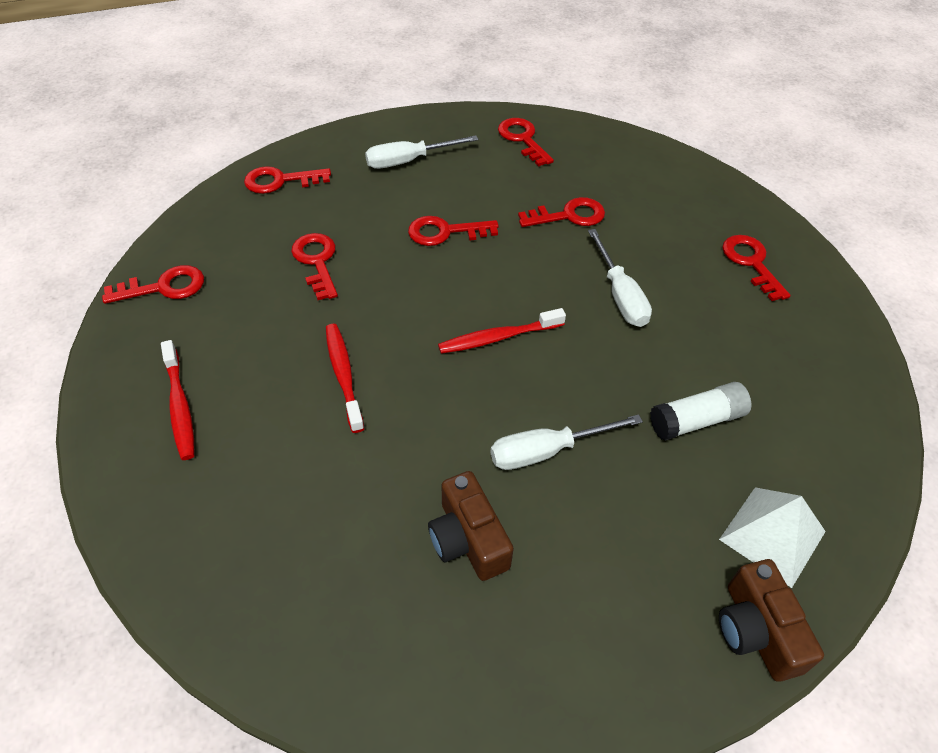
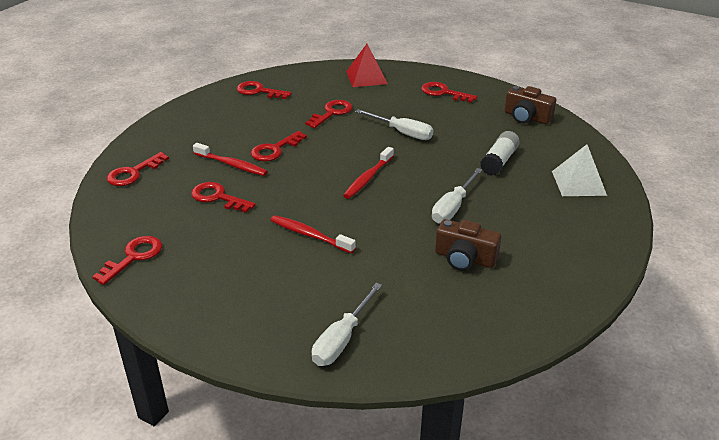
camera: 40 degrees left, 15 degrees down
(180, 406) = (234, 300): red toothbrush -> red toothbrush (232, 165)
(409, 161) = (205, 128): white screwdriver -> white screwdriver (342, 339)
(674, 184) = (366, 77): none -> red pyramid
(756, 631) = (613, 216): brown camera -> brown camera (526, 117)

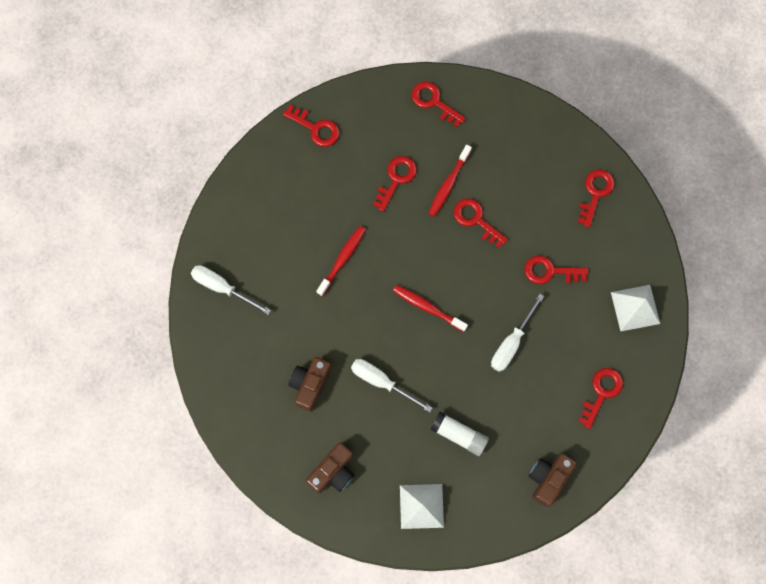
camera: 90 degrees right, 40 degrees up
(332, 113) = (550, 271): red key -> red key turned 150 degrees clockwise
(366, 77) = (635, 307): red pyramid -> white pyramid
(562, 240) = (333, 471): none -> brown camera

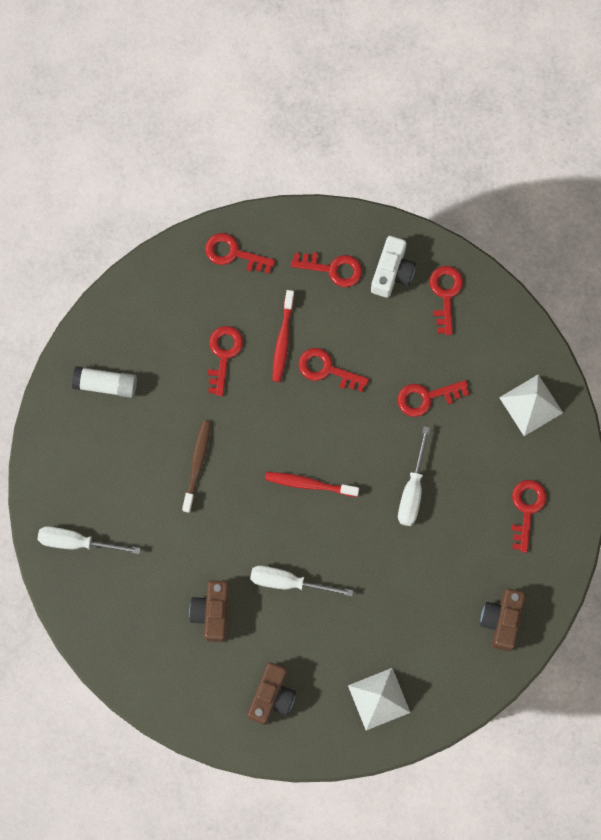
camera: 20 degrees left, 0 degrees up
(316, 128) = (113, 329): red key -> red key (333, 269)
(342, 259) = (197, 464): red toothbrush -> brown toothbrush
(459, 434) = (391, 609): white glue stick -> white glue stick (106, 384)
(557, 160) = (392, 272): none -> white camera

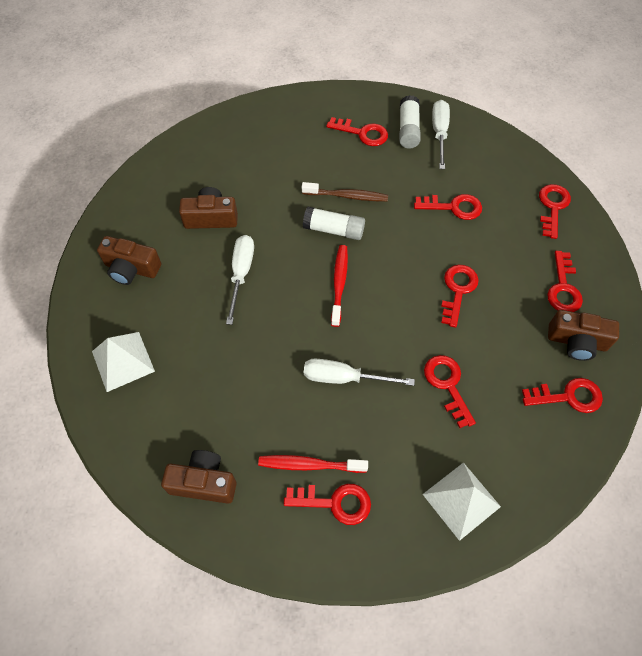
camera: 85 degrees right, 15 degrees down
(77, 542) = (270, 123): white screwdriver -> white screwdriver (439, 133)
(106, 437) = (362, 133): none -> red key
(241, 483) = (334, 230): none -> white glue stick
(283, 340) = (479, 251): red toothbrush -> red toothbrush (309, 464)
(392, 272) = (576, 342): white camera -> brown camera

